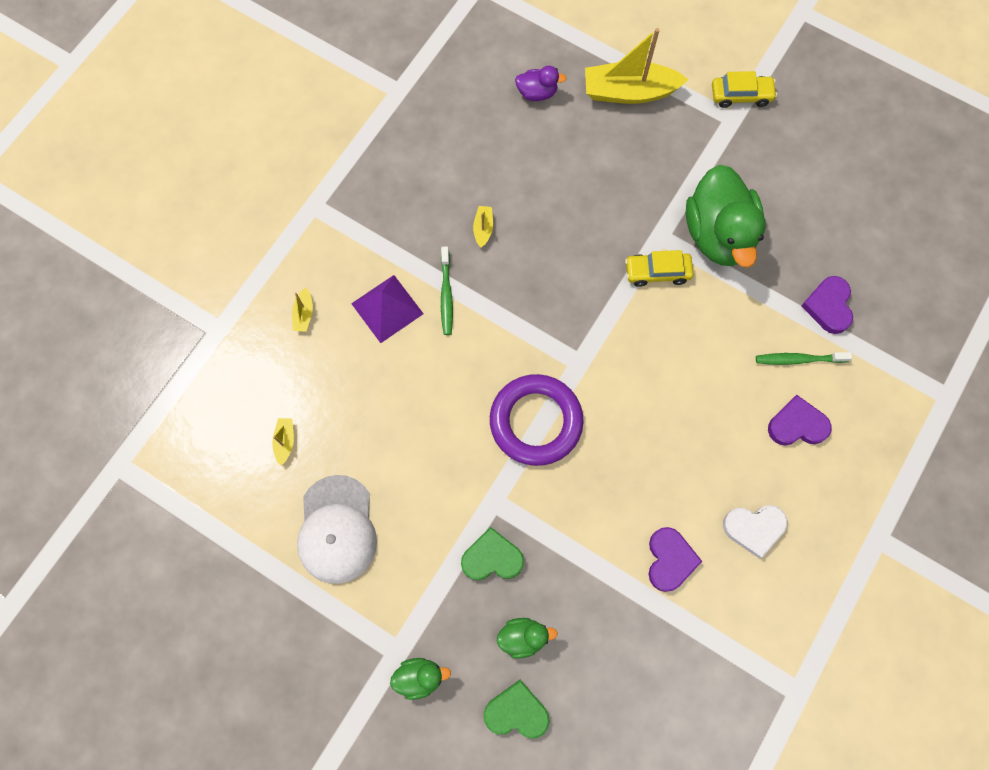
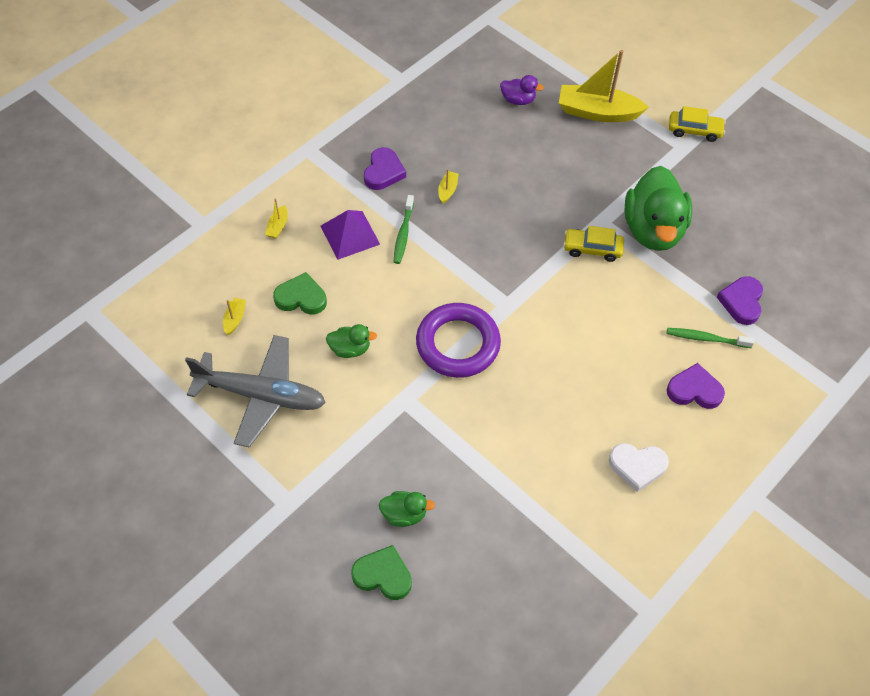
camera: 10 degrees right, 15 degrees down
(337, 529) = (261, 395): white cap -> grey plane
(420, 677) = (302, 528): green duck -> green duck (350, 349)
(492, 558) = (392, 444): green heart -> green heart (301, 298)
(669, 560) = (553, 477): purple heart -> purple heart (383, 172)

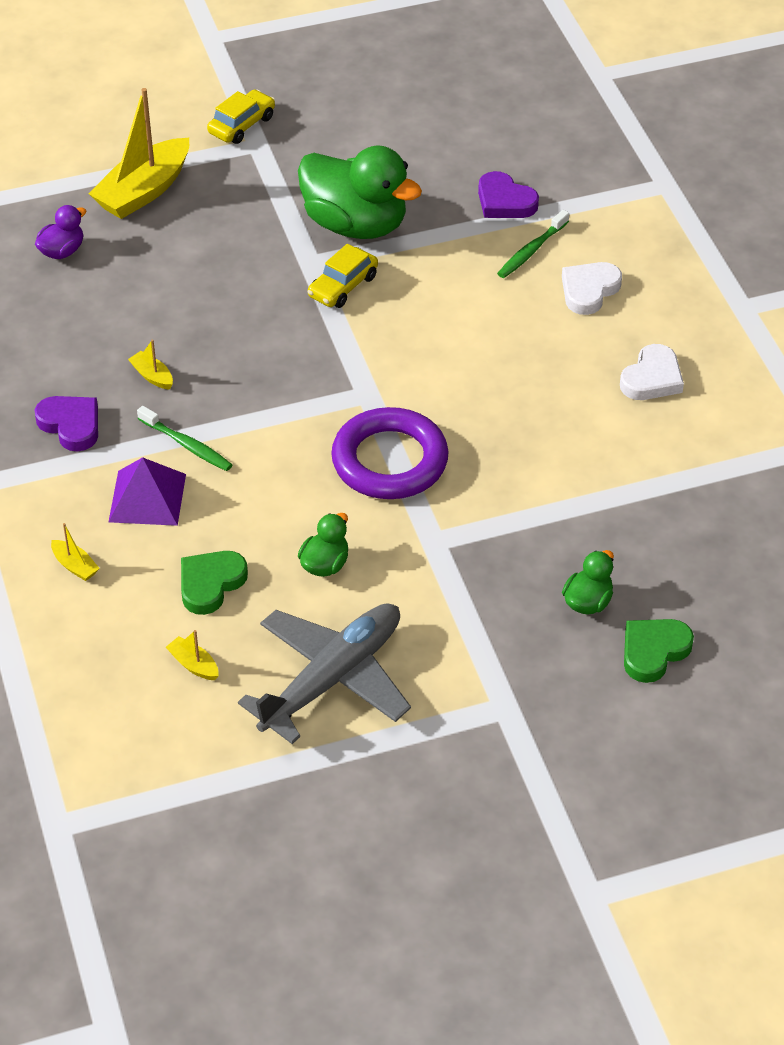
camera: 60 degrees left, 10 degrees down
(694, 390) = (589, 290): purple heart -> white heart

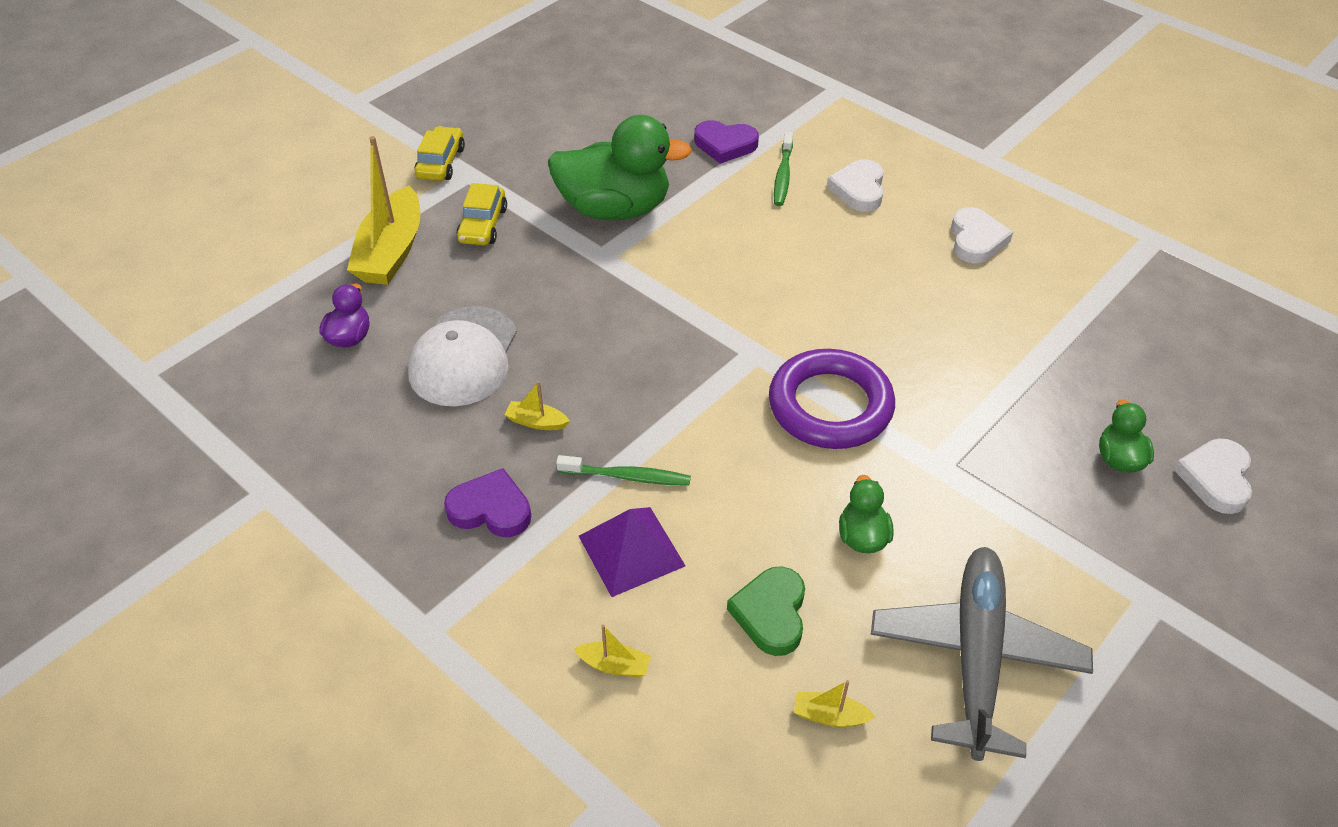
camera: 30 degrees left, 0 degrees up
(136, 302) = (464, 357): none -> white cap
(343, 286) = (649, 265): yellow car -> yellow car (483, 225)
(653, 651) = (1215, 478): green heart -> white heart

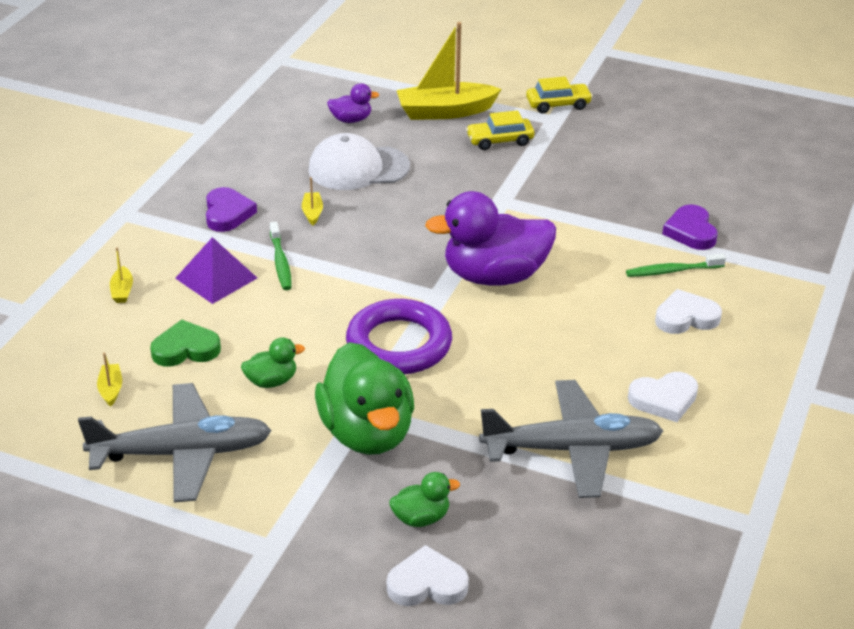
camera: 70 degrees right, 10 degrees down
(615, 209) = (562, 194): green duck -> green duck (367, 433)
(738, 298) = (494, 276): none -> purple duck
(1034, 321) = (572, 449): none -> grey plane

